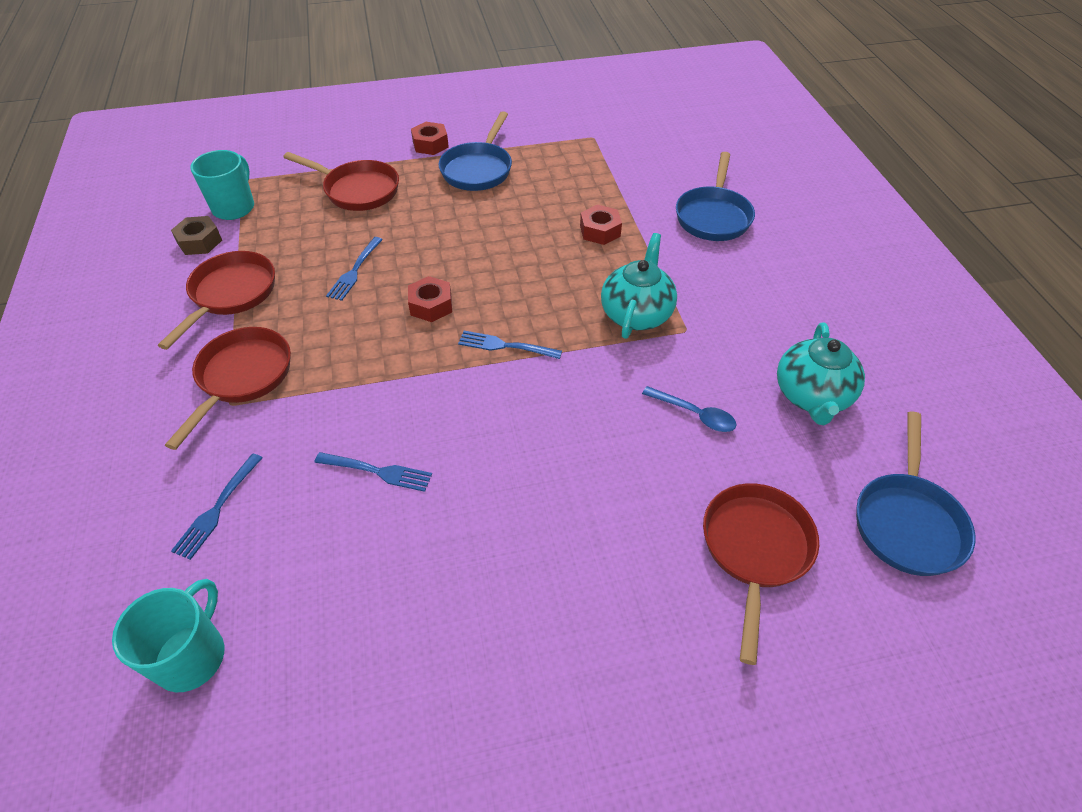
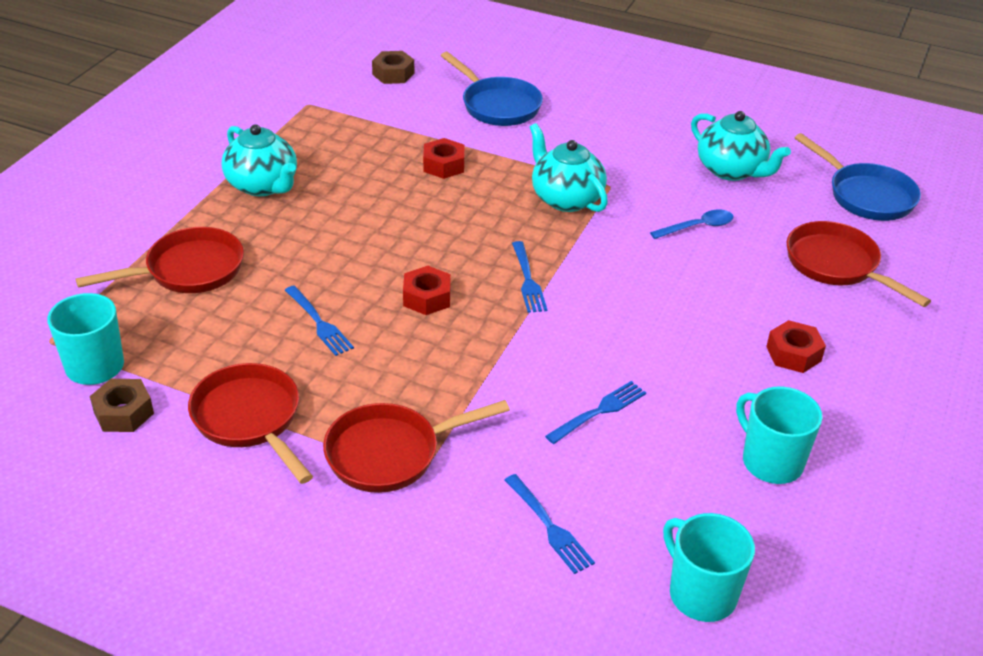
camera: 55 degrees left, 10 degrees down
(242, 377) = (390, 453): red pan -> red pan turned 75 degrees counterclockwise
(401, 631) = (771, 462): none -> turquoise mug
(430, 144) = (177, 194): red nut -> red nut (793, 354)
(478, 169) = (263, 185): blue pan -> turquoise teapot
(506, 346) = (527, 279): blue fork -> blue fork turned 60 degrees counterclockwise
(681, 150) = (393, 74): none -> brown nut

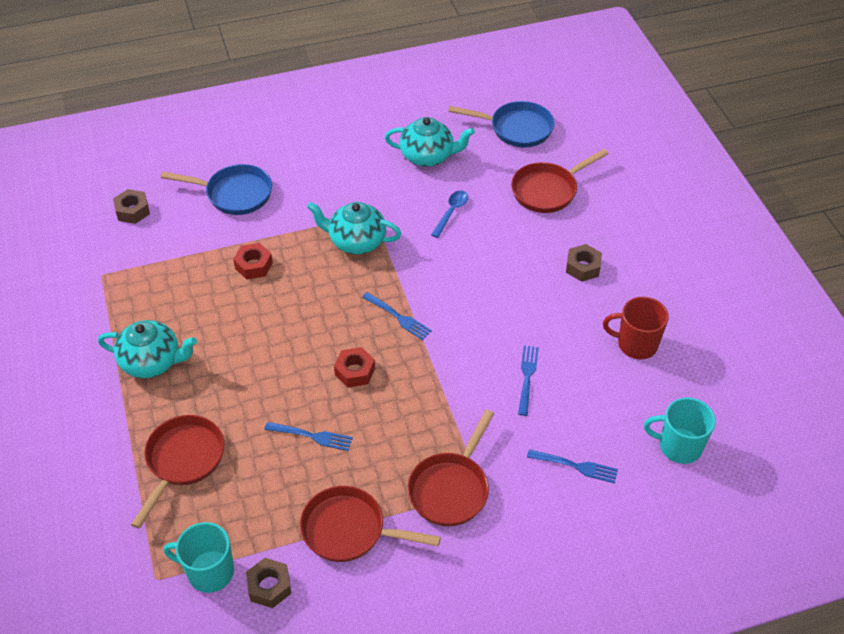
camera: 40 degrees left, 10 degrees up
(771, 462) = (636, 344): turquoise mug -> red mug
(793, 354) = (583, 267): red nut -> brown nut
(836, 265) = (547, 190): red pan -> red pan turned 45 degrees counterclockwise

